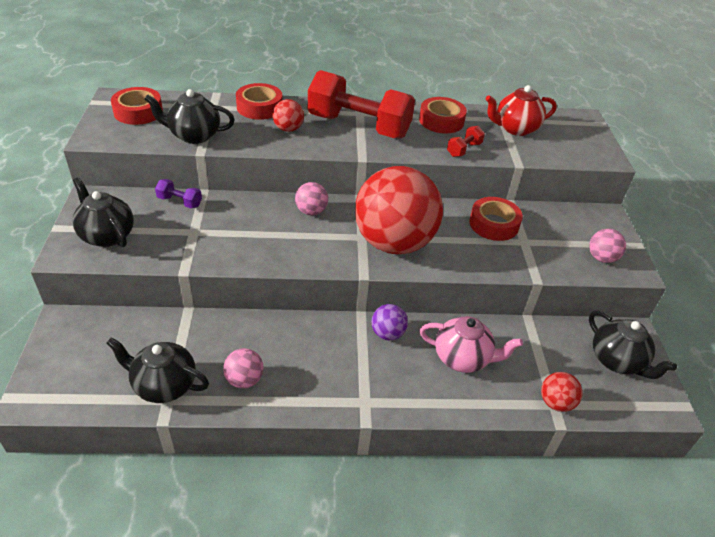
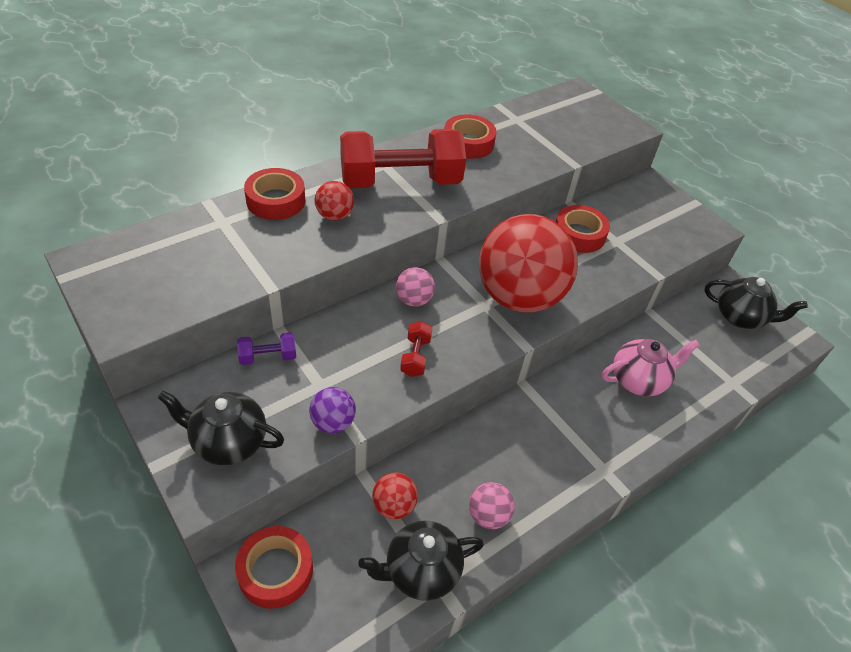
camera: 35 degrees left, 5 degrees up
(138, 112) = (139, 267): red tape -> red tape (275, 571)
(194, 136) = (241, 270): black teapot -> none
(387, 333) = (563, 391): purple ball -> purple ball (333, 422)
(464, 150) = (518, 168): red dumbbell -> red dumbbell (415, 357)
(515, 128) = (537, 125): red teapot -> none
(556, 402) = (733, 380): red ball -> red ball (394, 506)
(601, 258) = (683, 228): pink ball -> none

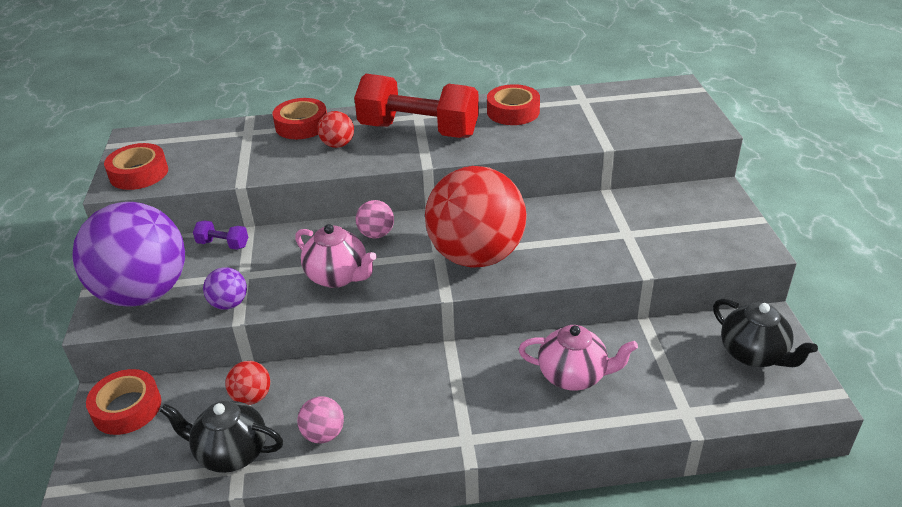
camera: 35 degrees right, 10 degrees down
(228, 442) = (144, 293): black teapot -> purple ball
(415, 357) = (338, 276): red dumbbell -> pink teapot
(579, 234) = (589, 219): red tape -> red tape (139, 173)

